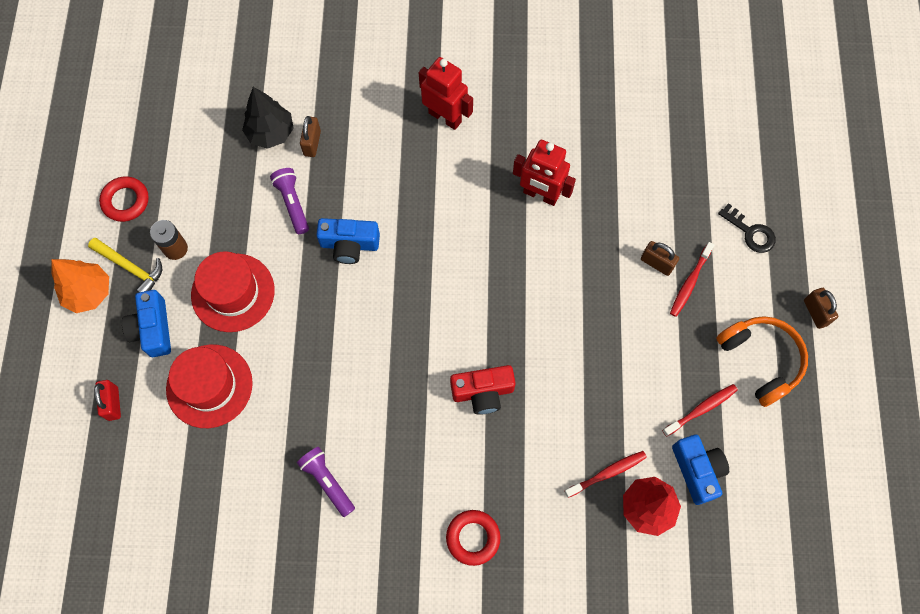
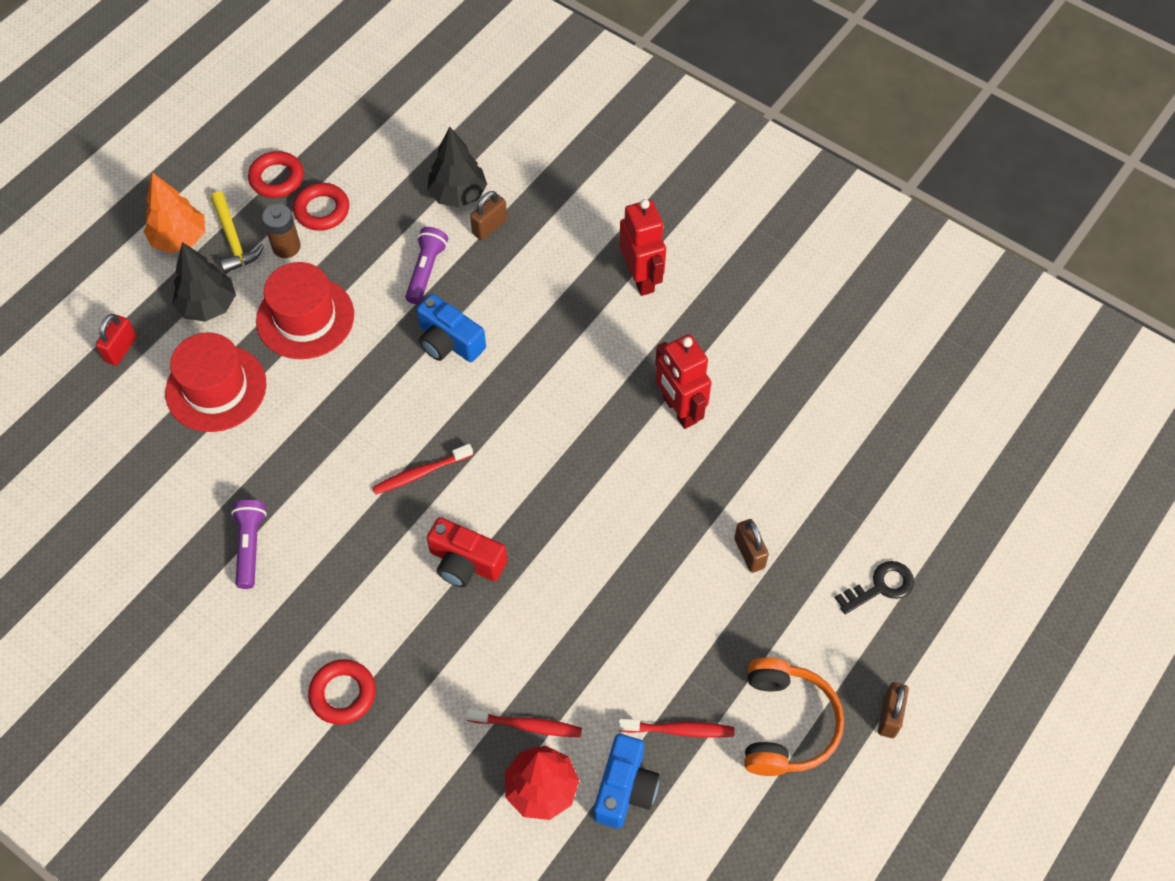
camera: 35 degrees right, 10 degrees down
(153, 329) = (208, 306): blue camera -> black tree
(180, 205) = (322, 210): none -> red ring
(690, 282) = (770, 595): red toothbrush -> red toothbrush (420, 473)
(750, 232) = (880, 587): black key -> black key turned 105 degrees counterclockwise

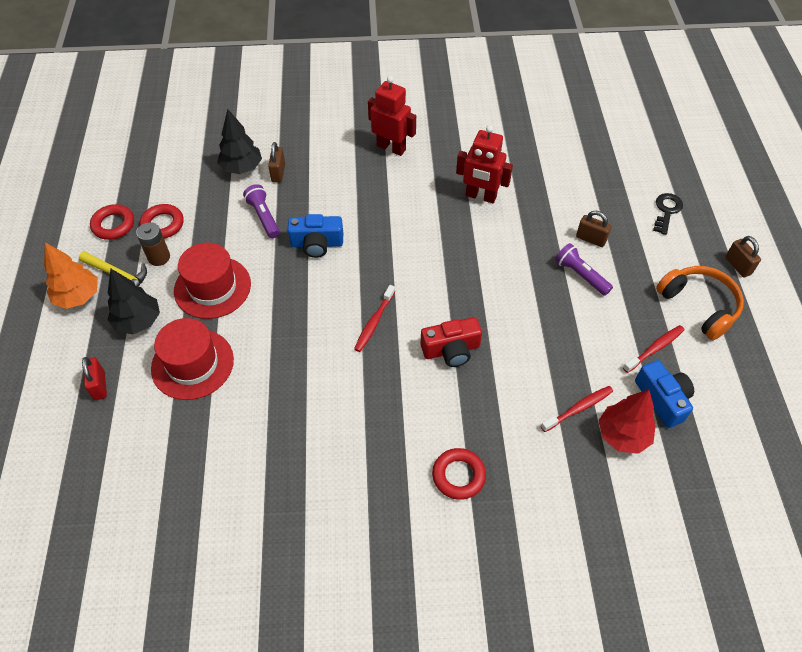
camera: 40 degrees left, 5 degrees down
(250, 546) = (311, 437): purple flashlight -> purple flashlight (580, 275)

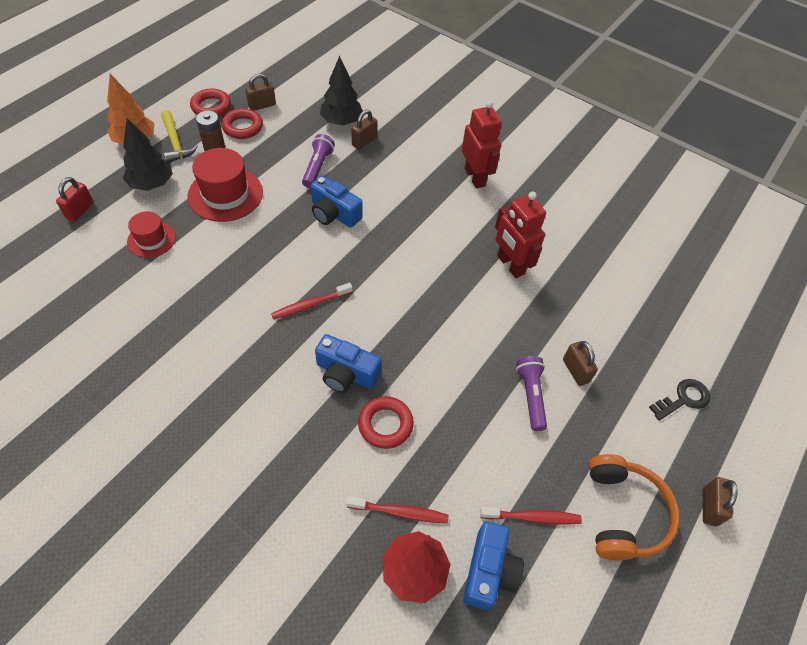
camera: 35 degrees right, 0 degrees up
(158, 196) = (262, 105): none -> brown padlock
(192, 364) = (151, 239): red hat -> red hat, size x0.60
(451, 350) = (346, 373): red camera -> blue camera
(458, 475) = (237, 482): red ring -> red ring (385, 424)

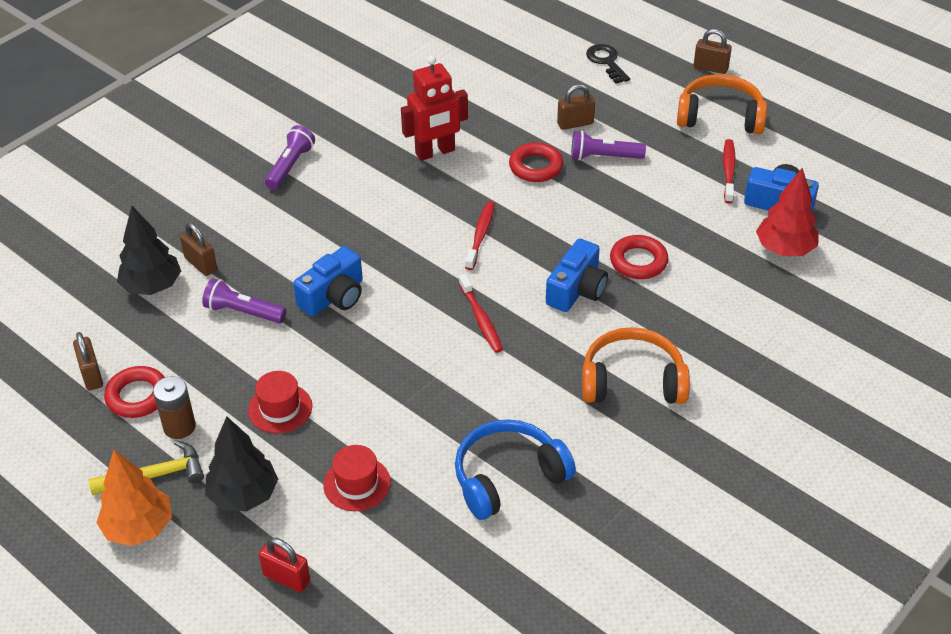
camera: 80 degrees left, 10 degrees down
(141, 328) = (508, 477): none -> blue headphones
(211, 107) = (77, 437): red ring -> red ring (536, 167)
(225, 194) = (280, 408): red hat -> red hat, size x0.60
(234, 417) = (632, 381): none -> orange headphones
(400, 512) = (730, 255): red toothbrush -> red toothbrush (480, 235)
(475, 177) = (290, 166): red robot -> purple flashlight

